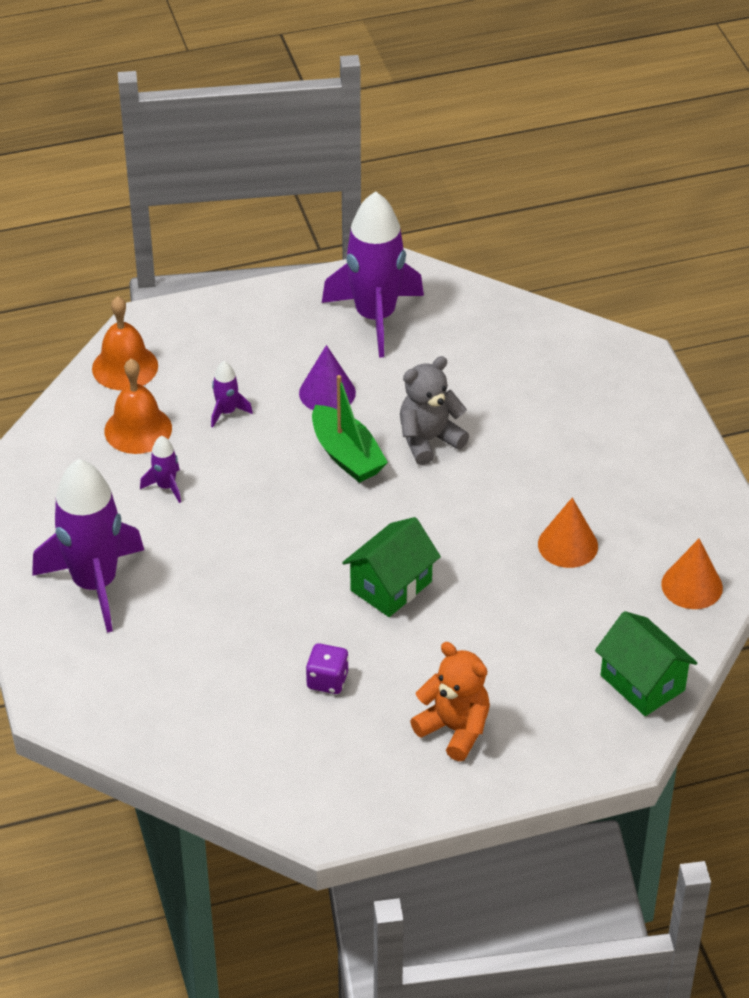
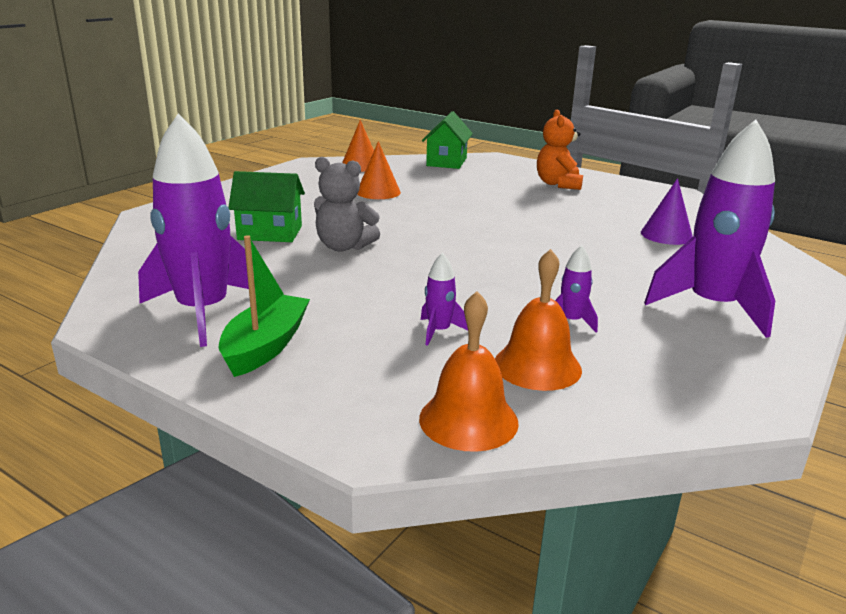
camera: 130 degrees left, 20 degrees down
(327, 393) = (344, 297): purple cone -> purple cone (666, 235)
(327, 680) = (599, 215): purple dice -> none
(346, 455) = (407, 267): green boat -> green boat (265, 346)
(391, 586) = (498, 220): green house -> green house (270, 233)

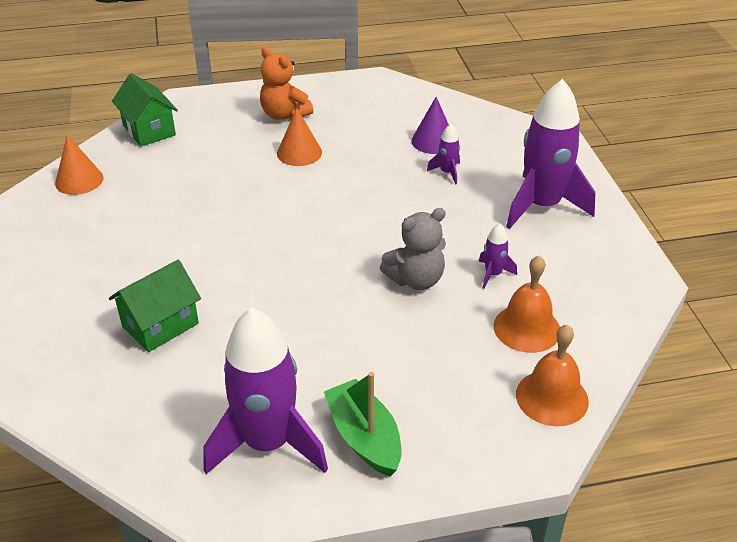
camera: 45 degrees left, 15 degrees up
(344, 247) = (247, 300): grey teddy bear -> grey teddy bear (416, 279)
(378, 192) = (159, 211): orange cone -> orange cone (299, 153)
(439, 331) = (439, 340): purple rocket -> purple rocket (447, 172)

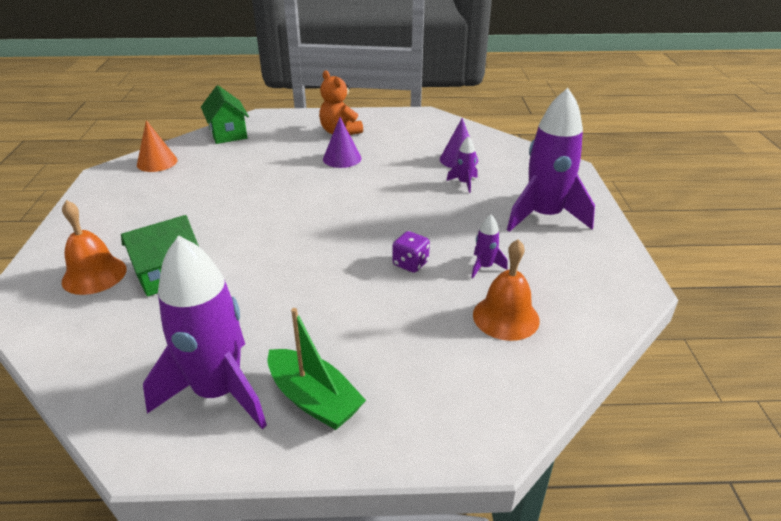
camera: 10 degrees right, 5 degrees down
(299, 153) = (342, 158): orange cone -> purple cone
(364, 437) = (314, 399): green boat -> green boat turned 150 degrees clockwise
(416, 279) = (410, 263): grey teddy bear -> purple dice
(552, 397) = (516, 386): orange bell -> orange bell (94, 275)

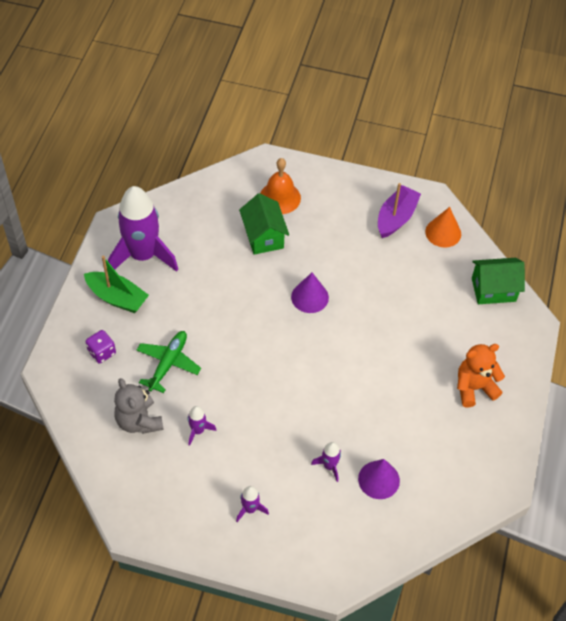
camera: 105 degrees right, 20 degrees up
(135, 189) = (396, 218): none -> purple boat
(314, 399) = (117, 298): green boat -> green boat turned 120 degrees counterclockwise
(342, 158) = (411, 376): purple cone -> purple cone (310, 297)
(407, 313) = (168, 364): none -> green plane
(410, 263) = (221, 382): purple dice -> purple dice (102, 352)
(506, 317) = (139, 421): orange bell -> grey teddy bear
(544, 216) = (250, 509): purple rocket -> purple rocket, size x0.42

